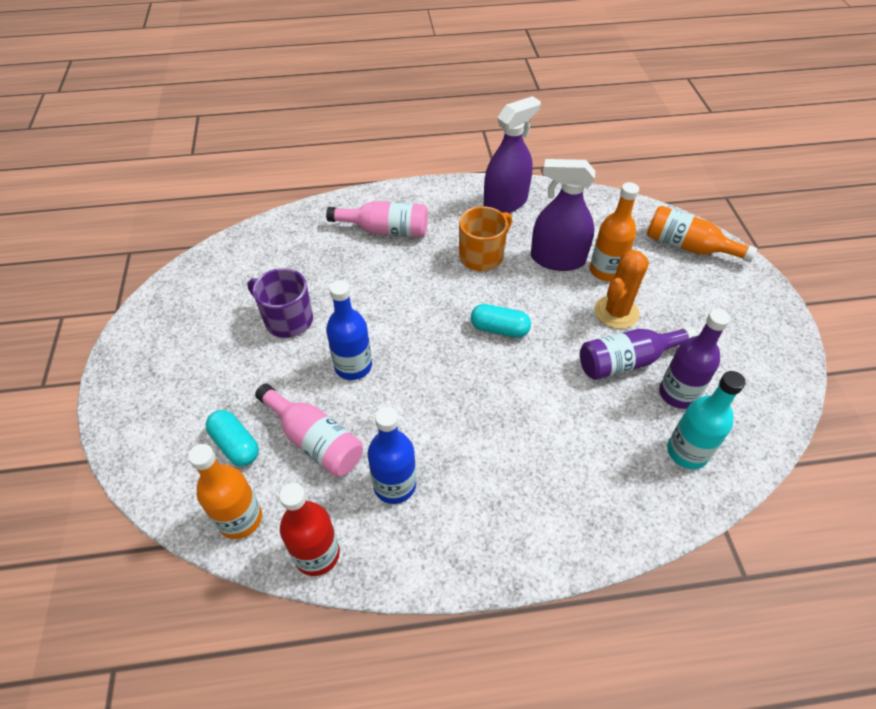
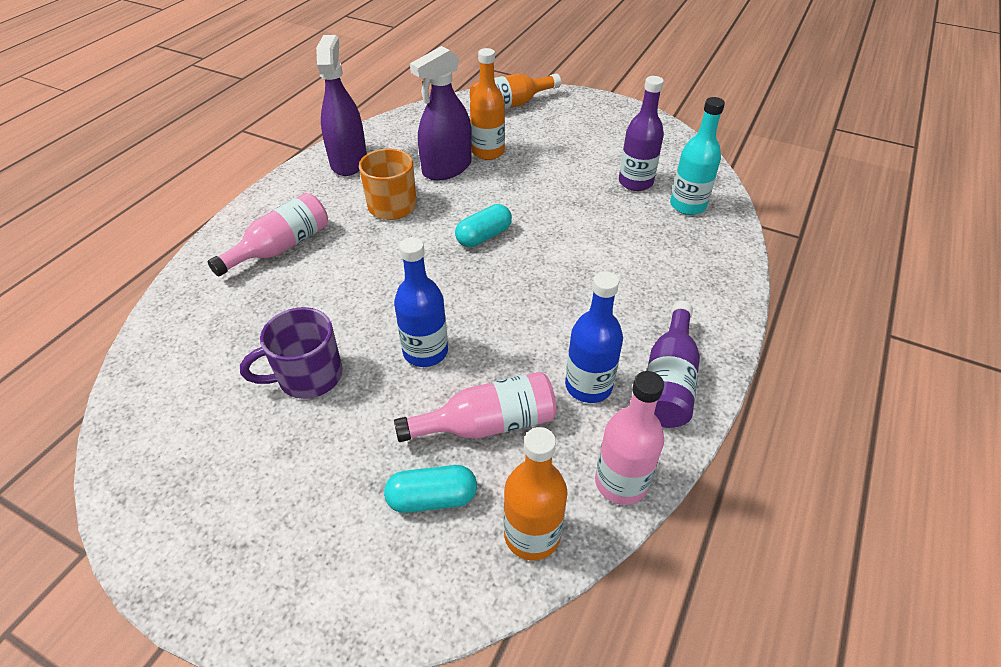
camera: 55 degrees left, 5 degrees down
(317, 554) = (621, 482): red bottle -> pink bottle
(616, 312) = (533, 169): orange cactus -> none
(627, 361) = (584, 189): purple bottle -> purple bottle (668, 381)

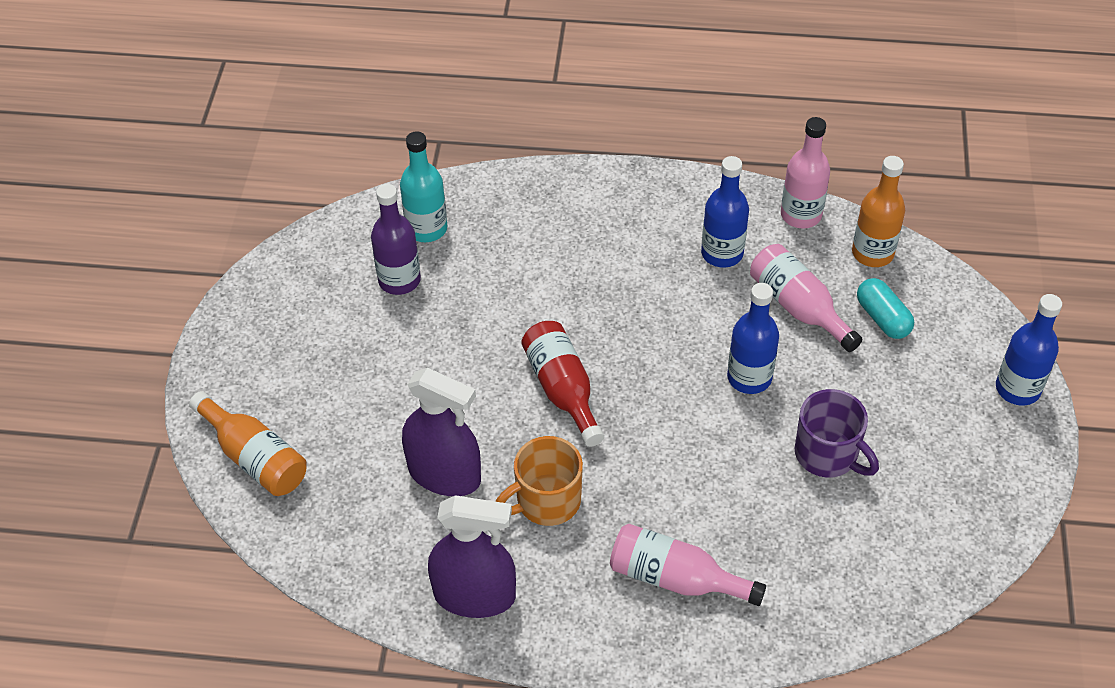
camera: 110 degrees left, 5 degrees up
(252, 599) = (1017, 389): none -> blue bottle
(348, 161) = (474, 595): purple spray bottle -> purple spray bottle turned 150 degrees counterclockwise
(483, 236) = (562, 389): turquoise capsule -> red bottle
(488, 152) = (389, 443): orange bottle -> none
(668, 381) = (687, 205): purple bottle -> none

